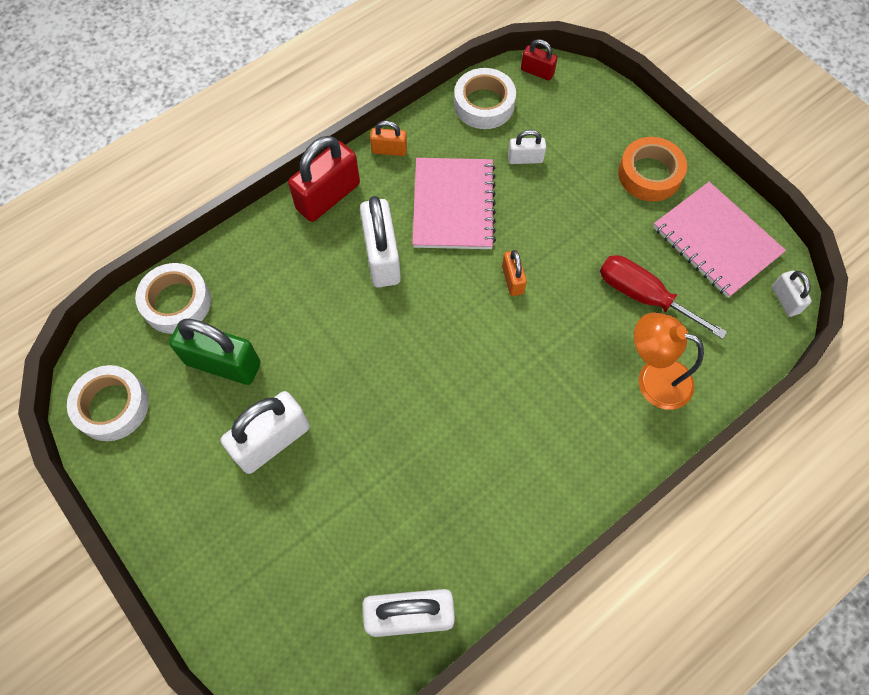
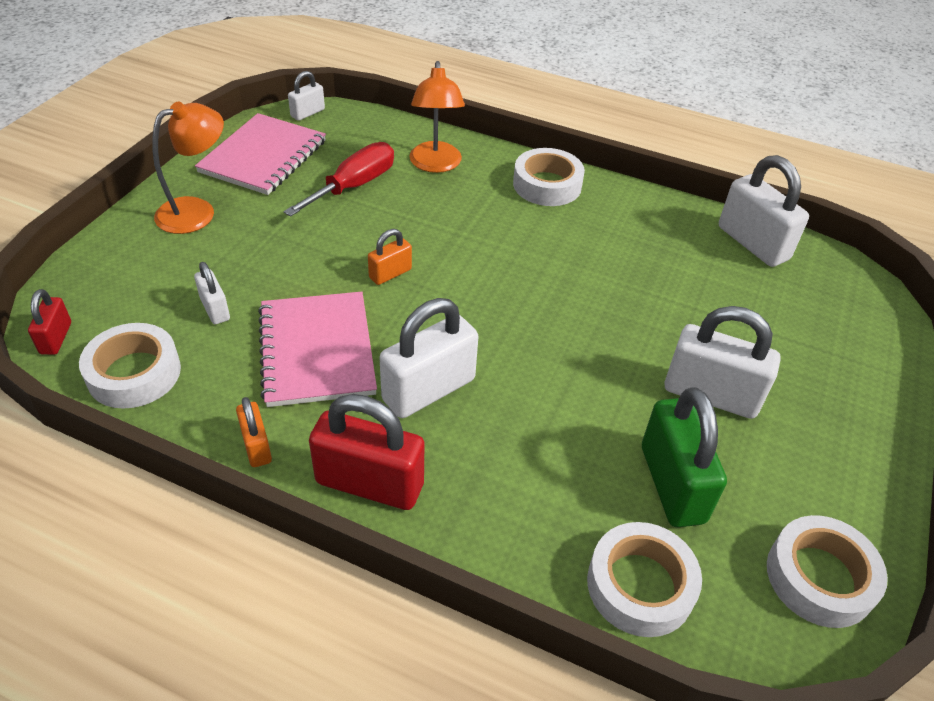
camera: 120 degrees left, 20 degrees down
(453, 205) = (317, 350): pink notebook -> pink notebook turned 75 degrees counterclockwise
(582, 467) = (547, 185): none -> white tape
(643, 296) = (354, 186): red screwdriver -> red screwdriver turned 150 degrees counterclockwise
(649, 174) = (197, 211): orange tape -> orange lamp

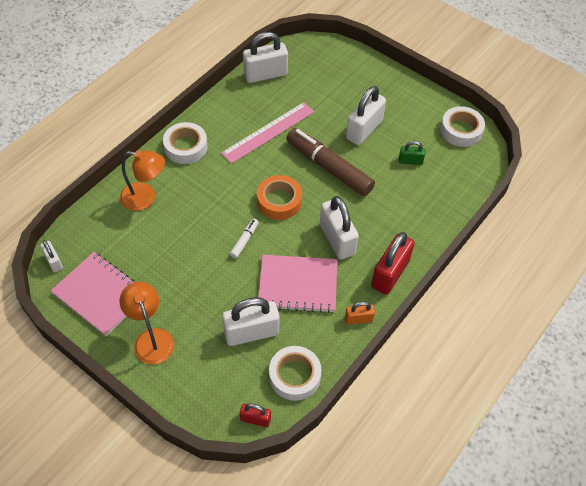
camera: 75 degrees left, 10 degrees up
(215, 309) = (251, 332): white padlock -> white padlock, size x1.92
(354, 186) = (153, 246): red screwdriver -> none
(390, 273) = (244, 240): orange padlock -> white marker
(485, 301) = (279, 201): none -> orange tape
(589, 355) = (329, 168): none -> brown marker
(627, 266) = (268, 132): none -> pink ruler
(640, 585) = (456, 188): white tape -> none
(672, 484) = (410, 161): green padlock -> green padlock, size x0.52

